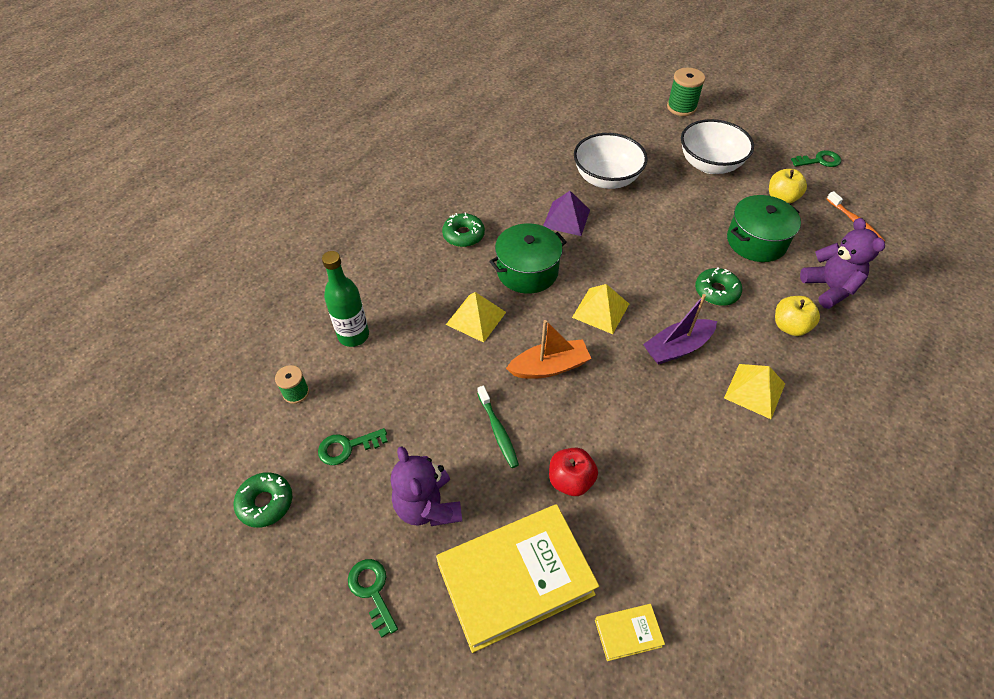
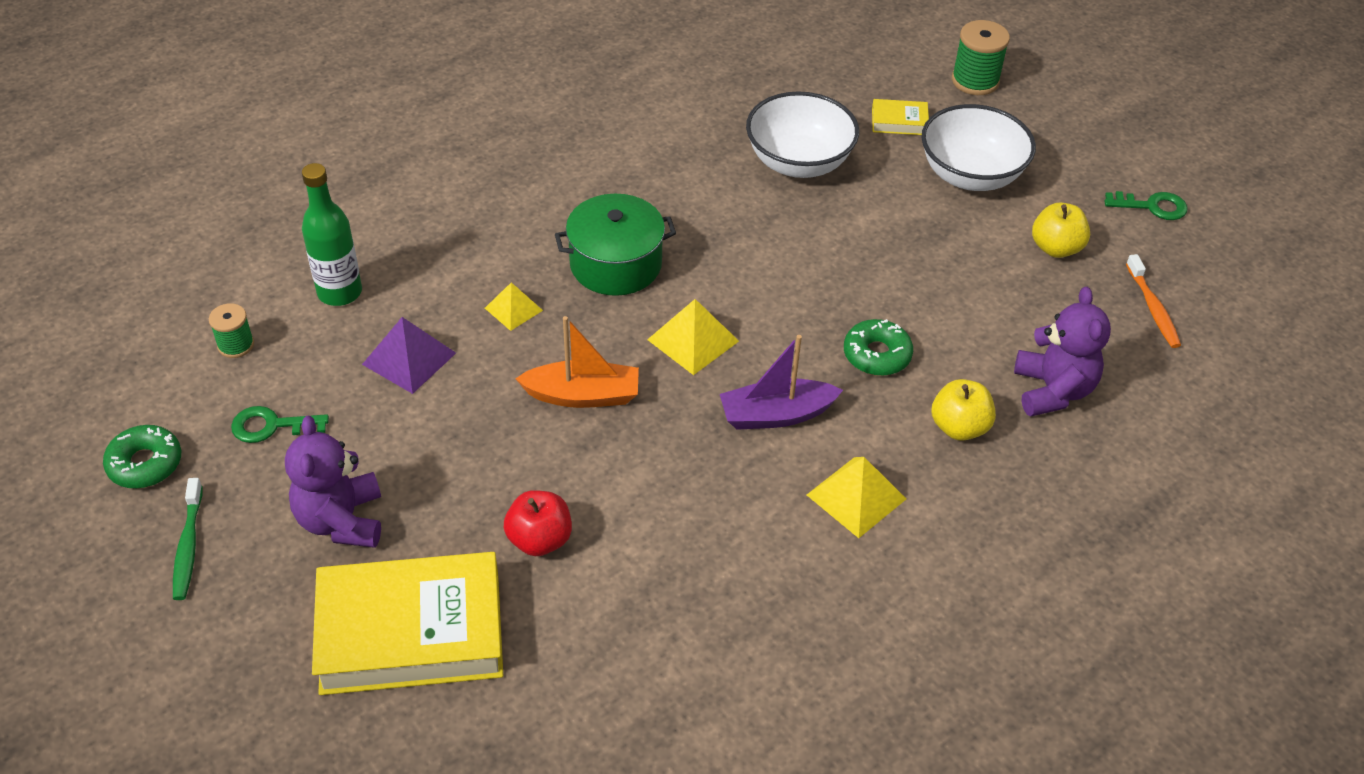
camera: 15 degrees right, 5 degrees down
(372, 591) = (230, 595): green key -> none
(463, 235) = (550, 195): green donut -> none
(476, 318) = (513, 309): yellow pyramid -> yellow pyramid, size x0.65
(498, 431) = (474, 456): green toothbrush -> green toothbrush (188, 546)
(566, 218) = (709, 205): purple pyramid -> purple pyramid (409, 358)
(628, 633) = (522, 730): yellow book -> yellow book (899, 122)
(756, 241) = (978, 300): green pot -> none

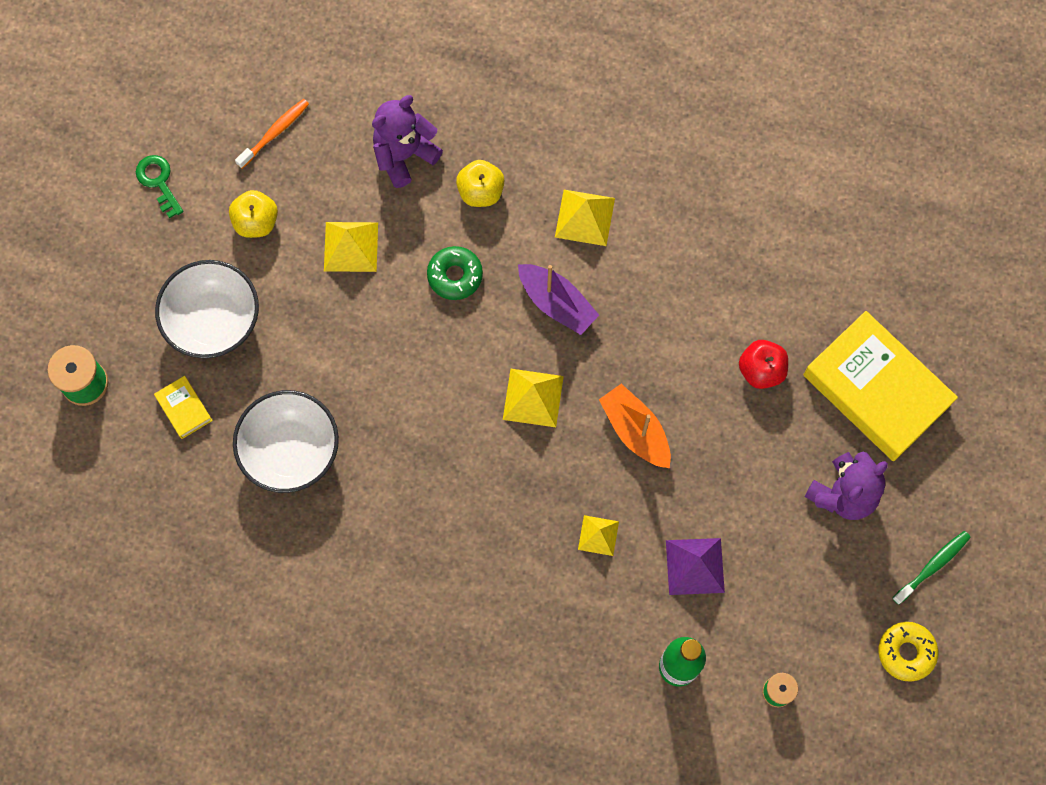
camera: 125 degrees left, 25 degrees up
(145, 464) = (906, 652): green donut -> yellow donut
(272, 426) = (816, 602): green key -> none
(615, 264) = (502, 501): green pot -> none
(974, 298) = (351, 246): none -> yellow pyramid

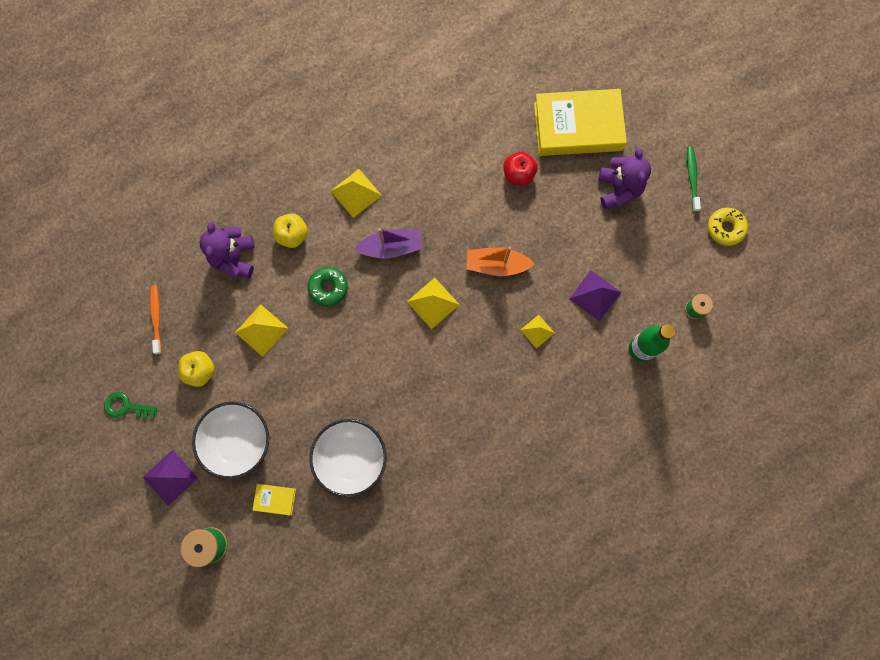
camera: 50 degrees left, 5 degrees up
(121, 285) = (170, 477): none -> purple pyramid

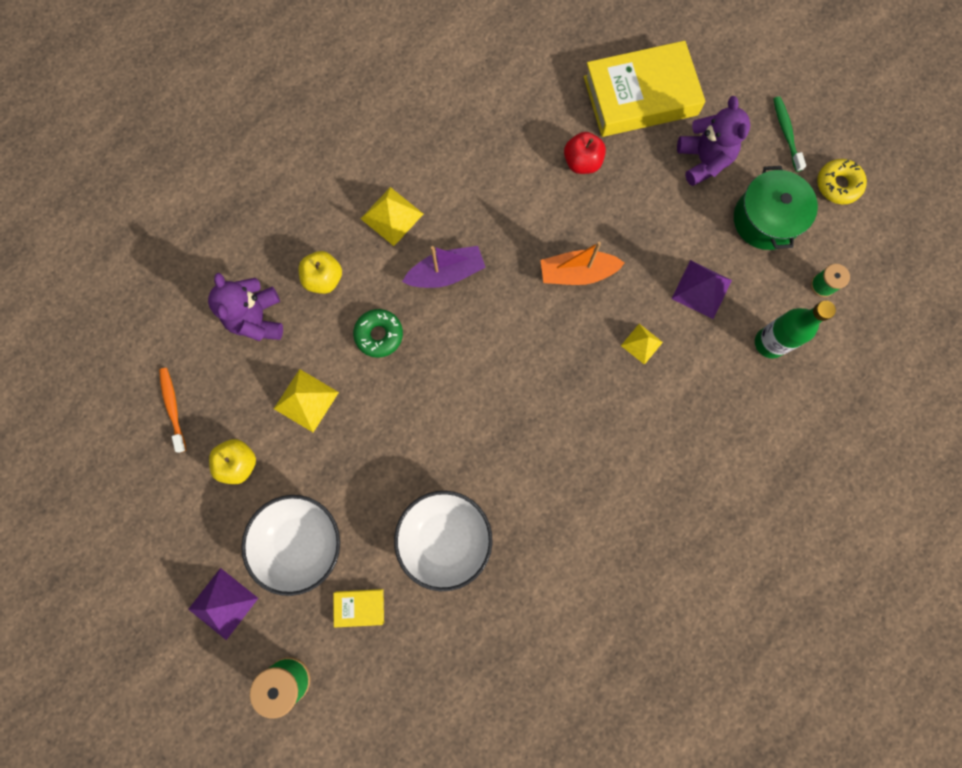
camera: 10 degrees left, 0 degrees up
(126, 406) = (153, 524): green key -> none
(433, 303) = (509, 331): yellow pyramid -> none
(659, 247) = (765, 219): none -> green pot

